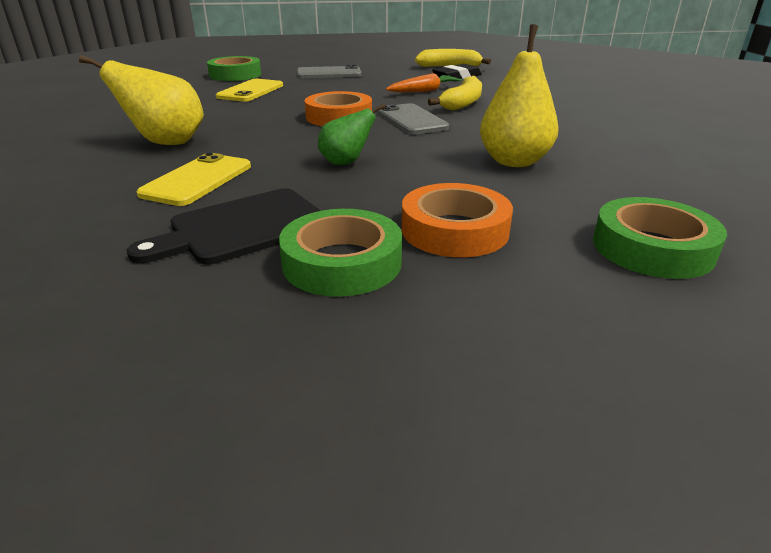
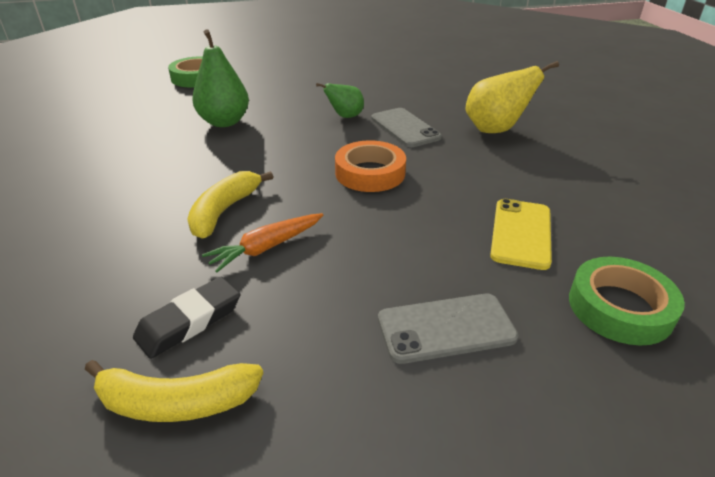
camera: 175 degrees right, 5 degrees up
(197, 180) = (432, 101): yellow phone -> none
(242, 228) = (382, 79): black cutting board -> none
(342, 262) = (332, 69): green tape -> none
(411, 120) = (293, 171): grey phone -> grey phone (405, 128)
(454, 230) = (282, 81): orange tape -> none
(514, 161) = (224, 122): yellow pear -> green pear

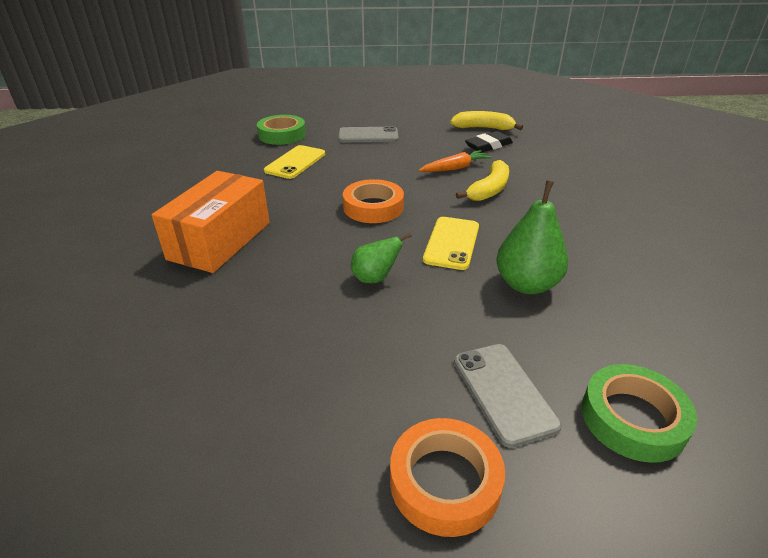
camera: 170 degrees left, 0 degrees up
(282, 145) = (451, 243): none -> yellow phone
(292, 60) = (445, 481): none -> orange tape
(405, 128) = (313, 253): grey phone -> grey phone (503, 392)
(495, 130) = (220, 240): yellow pear -> orange box

